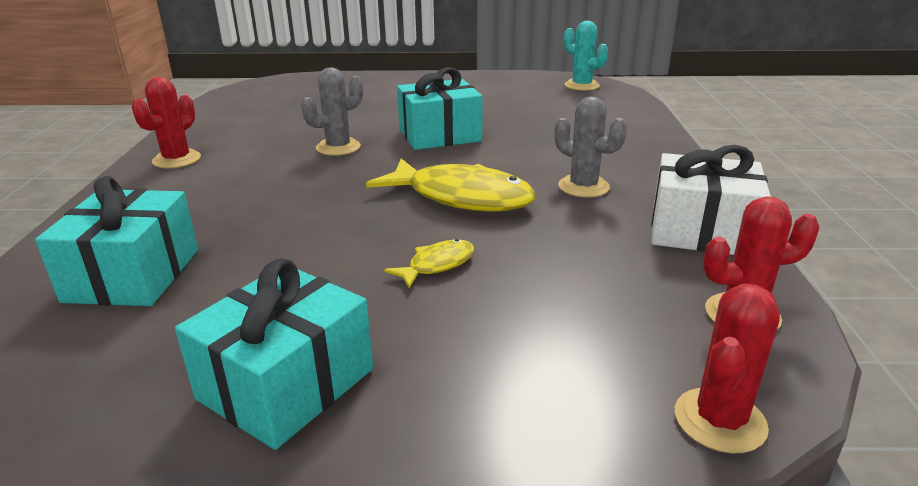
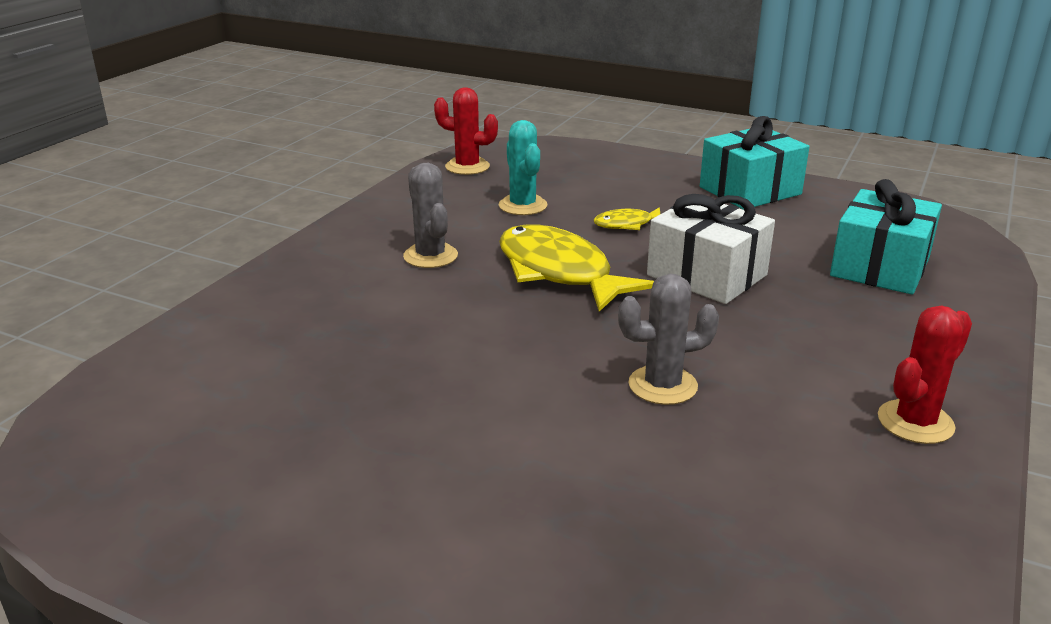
camera: 155 degrees left, 0 degrees up
(439, 135) = (501, 373): turquoise gift -> none
(581, 85) = (99, 450): turquoise cactus -> turquoise cactus (523, 205)
(701, 231) = (403, 204): white gift -> white gift (706, 275)
(719, 420) = (545, 145): red cactus -> none

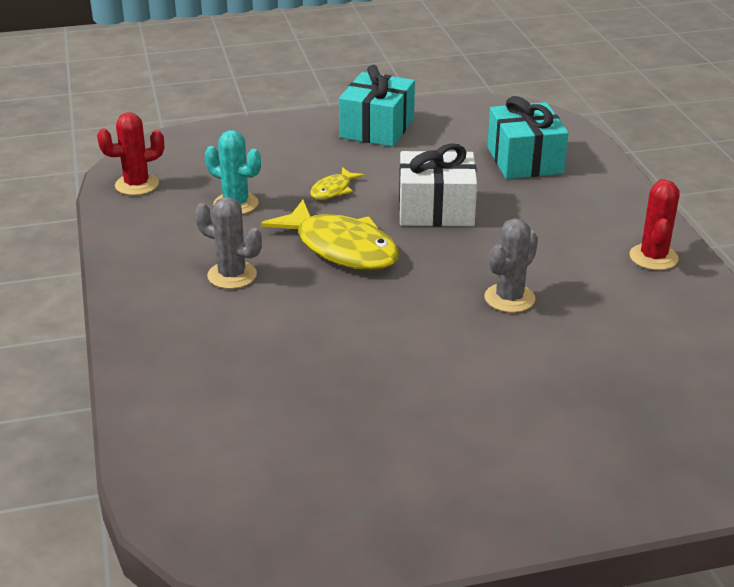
camera: 40 degrees left, 5 degrees up
(559, 272) = (341, 248): yellow fish -> yellow fish turned 150 degrees counterclockwise

